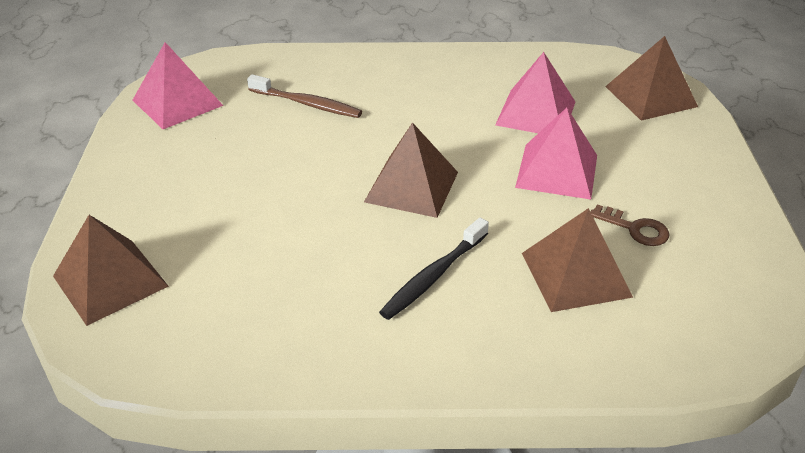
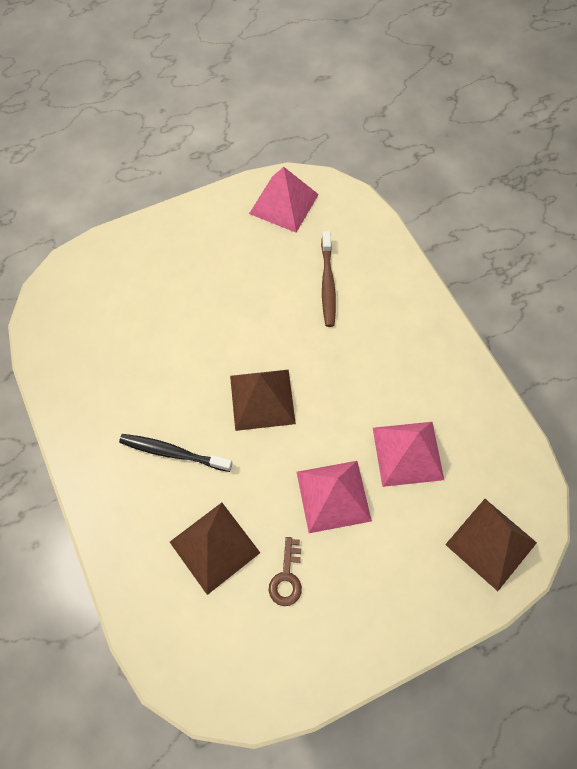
camera: 65 degrees right, 25 degrees up
(110, 281) = (94, 274): brown pyramid -> none

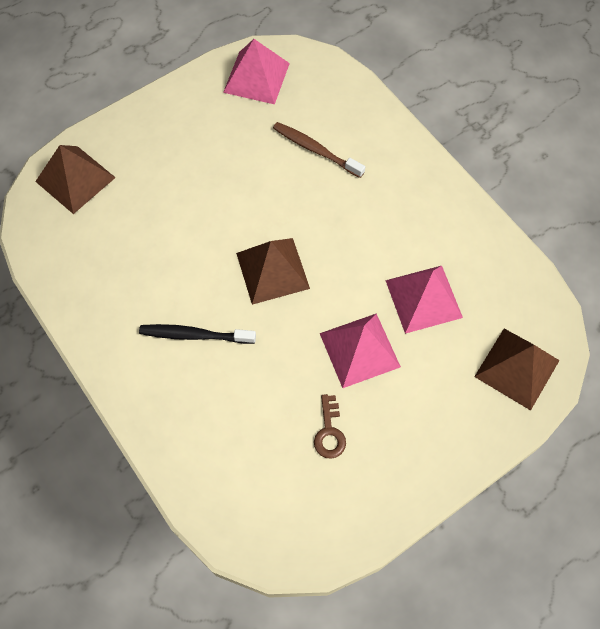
camera: 10 degrees left, 0 degrees up
(214, 547) = (253, 416): brown pyramid -> brown pyramid (75, 179)
(327, 284) = (315, 150): brown toothbrush -> brown toothbrush turned 135 degrees clockwise

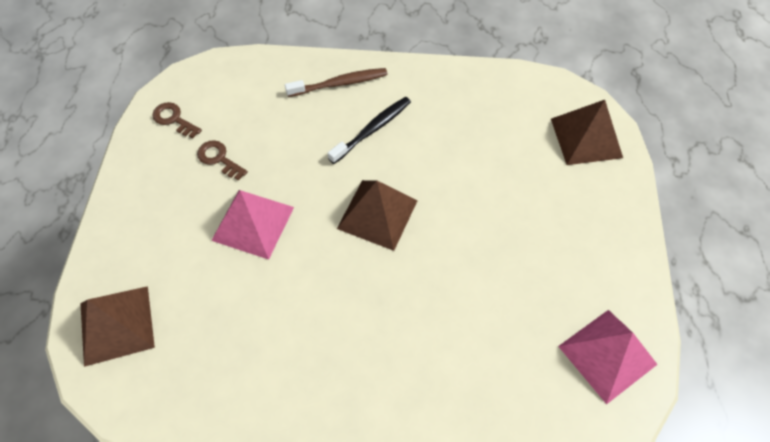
camera: 130 degrees right, 5 degrees down
(315, 150) = (471, 341): brown toothbrush -> brown toothbrush (340, 83)
(326, 514) = (174, 119): none -> brown key
(423, 299) = (243, 306): pink pyramid -> none

